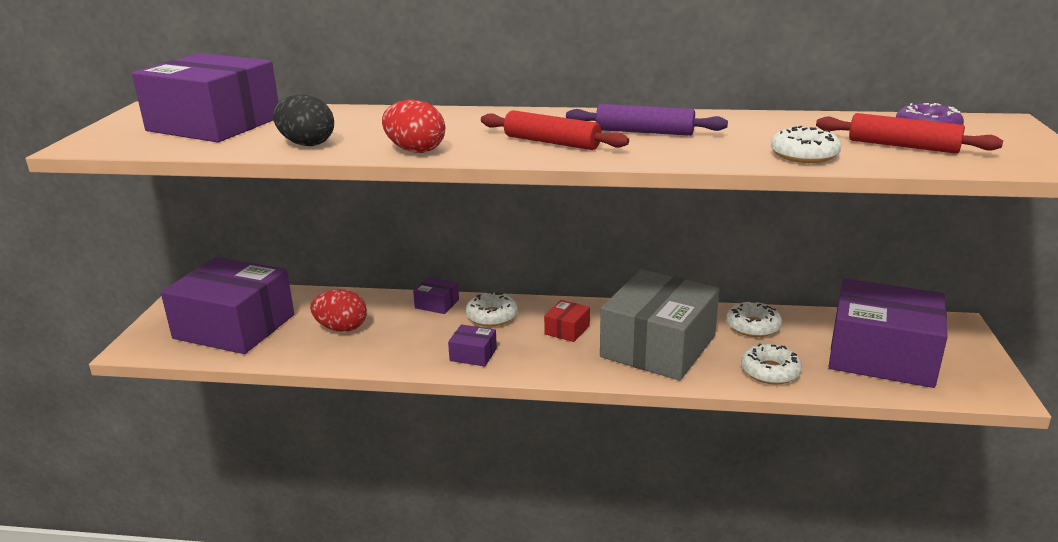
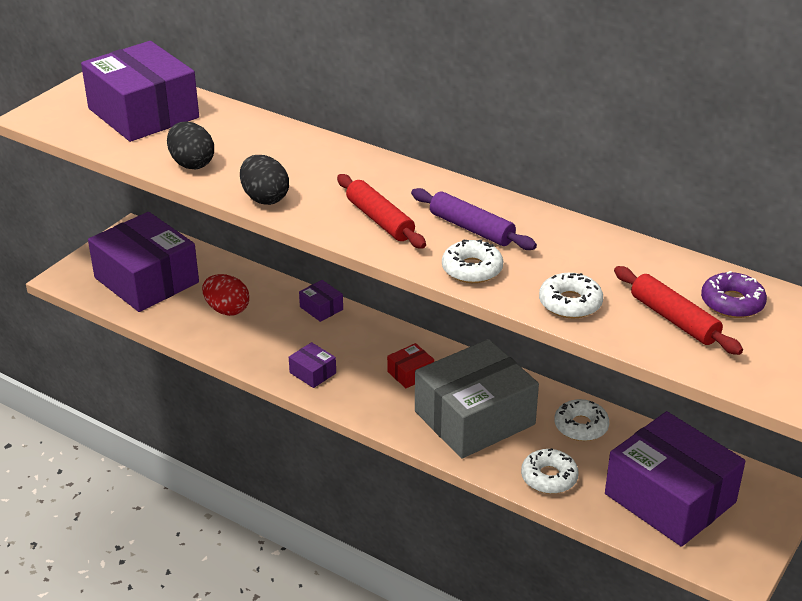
camera: 25 degrees right, 10 degrees up
(415, 150) = (265, 198): red egg -> black egg
(491, 316) = (357, 337): white donut -> white donut (472, 269)

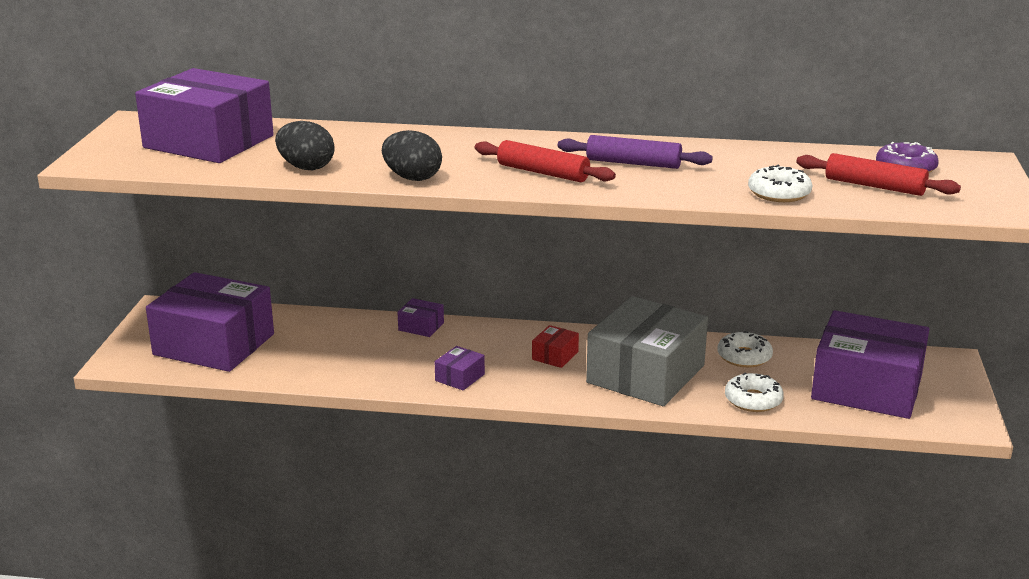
camera: 25 degrees left, 10 degrees down
(227, 310) = (324, 349): red egg -> none
(313, 373) = (460, 377): purple box -> purple box turned 75 degrees counterclockwise
(472, 269) = (667, 188): white donut -> none

